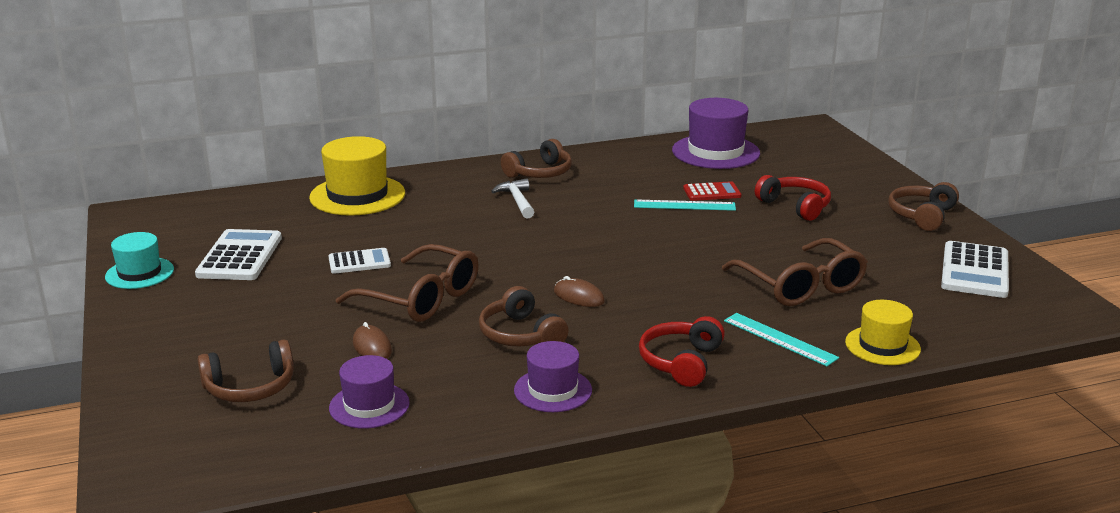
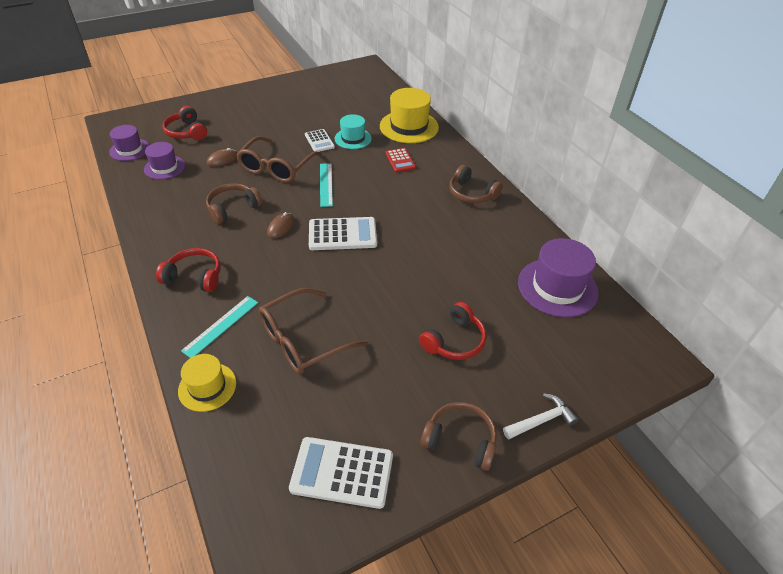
camera: 80 degrees right, 20 degrees up
(139, 273) = (299, 82): turquoise hat -> turquoise hat (353, 138)
(240, 256) = (321, 104): white calculator -> white calculator (342, 234)
(250, 388) = (186, 132): brown headphones -> red headphones
(517, 201) = (419, 188): white hammer -> white hammer (541, 420)
(553, 390) = (169, 226): purple hat -> purple hat (130, 149)
(684, 205) = (436, 271): turquoise ruler -> turquoise ruler (326, 184)
(712, 192) = (467, 286): red calculator -> red calculator (400, 160)

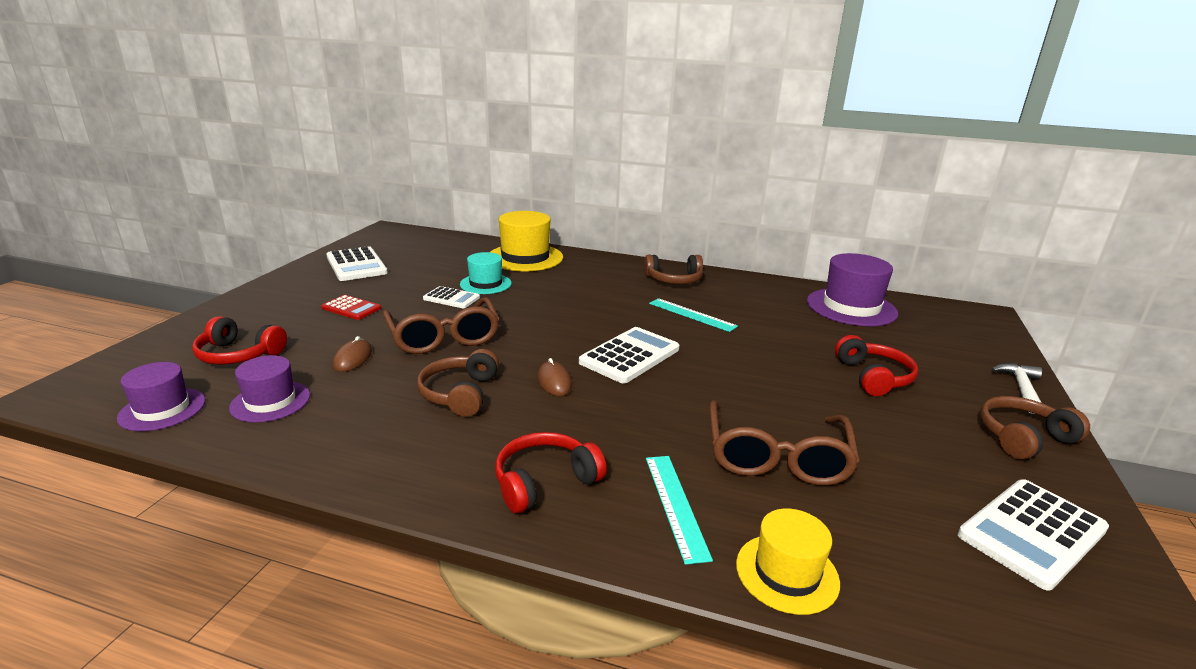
camera: 45 degrees left, 20 degrees down
(310, 90) = (356, 265): none -> white calculator
(326, 184) = (530, 327): turquoise ruler -> turquoise ruler (691, 315)
(400, 160) = (567, 282): red calculator -> red calculator (351, 308)

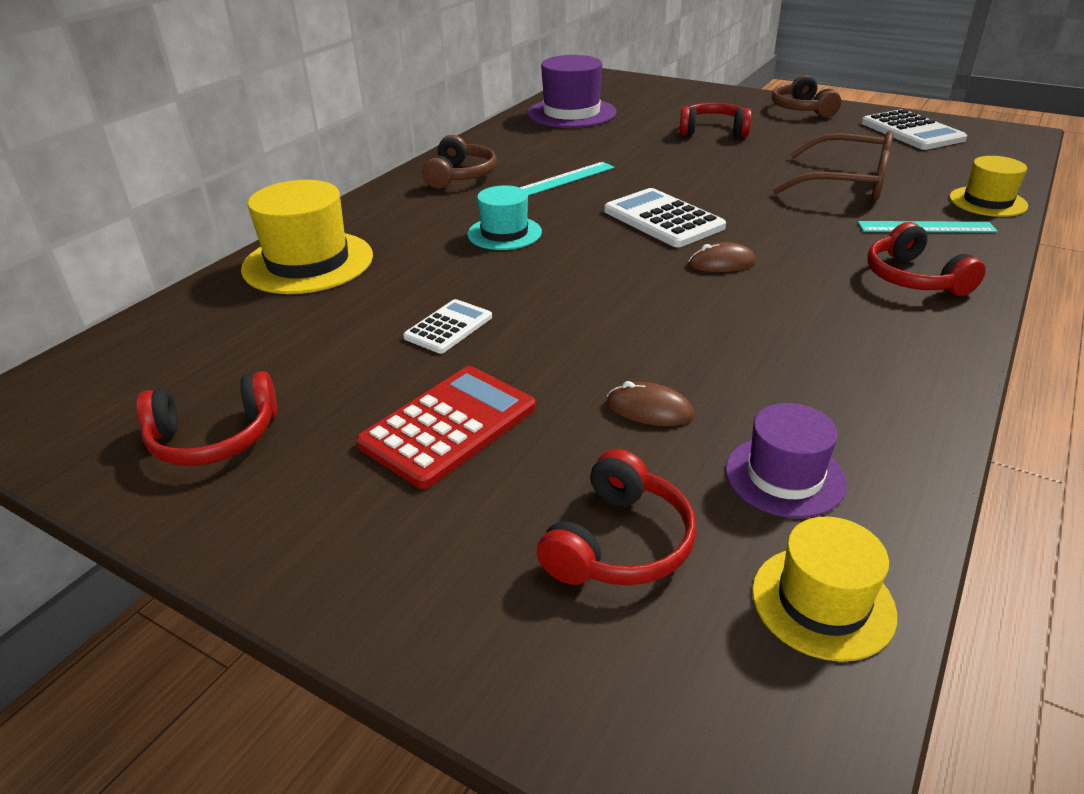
camera: 75 degrees left, 10 degrees up
(162, 409) = (823, 602): purple hat -> yellow hat
(351, 308) = (449, 426): red calculator -> red calculator, size x1.65
(356, 265) = (214, 438): white calculator -> red headphones
(443, 337) = (590, 333): brown glasses -> none
(460, 394) = (752, 321): brown headphones -> none
(485, 284) = (403, 298): turquoise hat -> turquoise hat (504, 233)
(1021, 388) = (731, 94): white hammer -> none

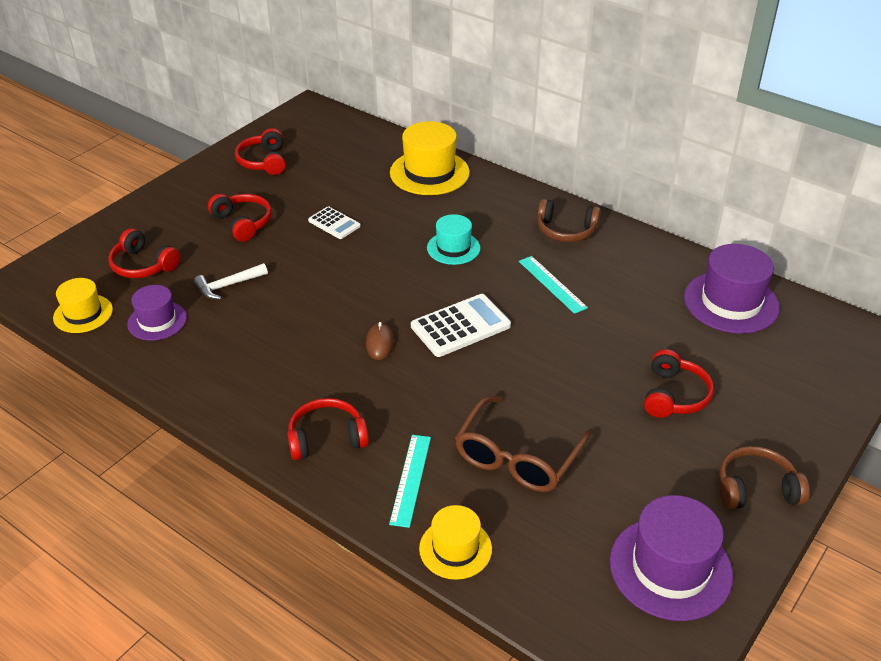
camera: 95 degrees right, 5 degrees up
(449, 426) = (243, 223): red calculator -> red headphones
(649, 409) = (228, 286): brown mouse -> white hammer
(911, 131) = (670, 568): white calculator -> purple hat

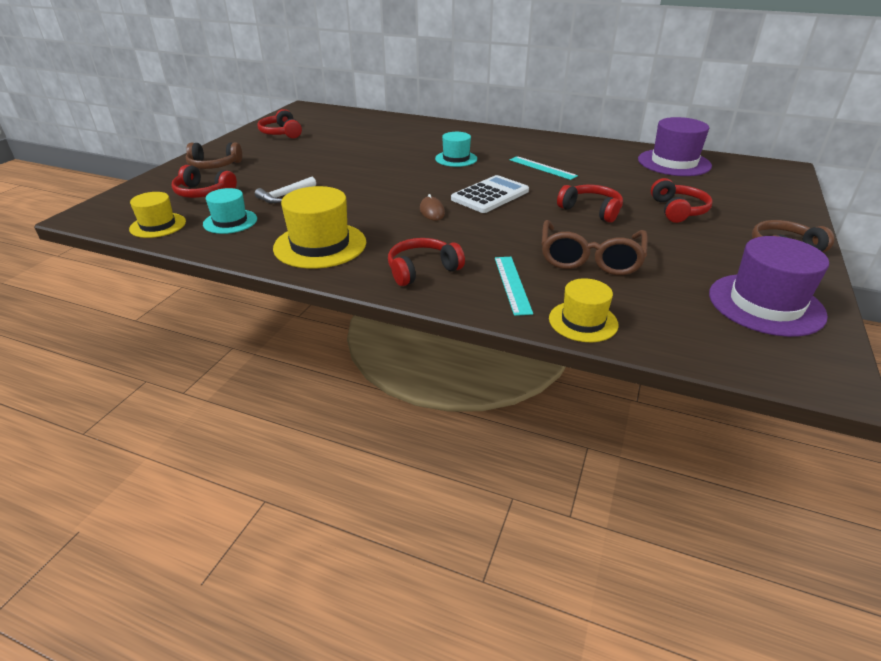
camera: 15 degrees left, 5 degrees down
(157, 321) = (230, 221): purple hat -> turquoise hat
(243, 223) = (280, 163): red headphones -> red headphones (591, 210)
(334, 223) = (355, 156): white calculator -> none
(429, 172) = (413, 127): yellow hat -> yellow hat (320, 245)
(566, 231) = (532, 143): brown headphones -> brown headphones (214, 166)

